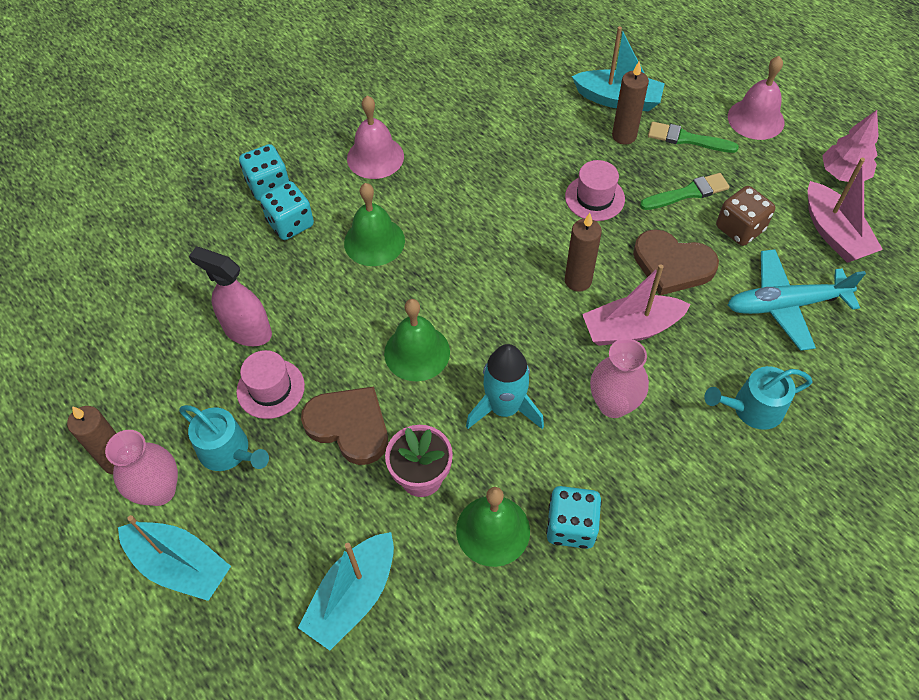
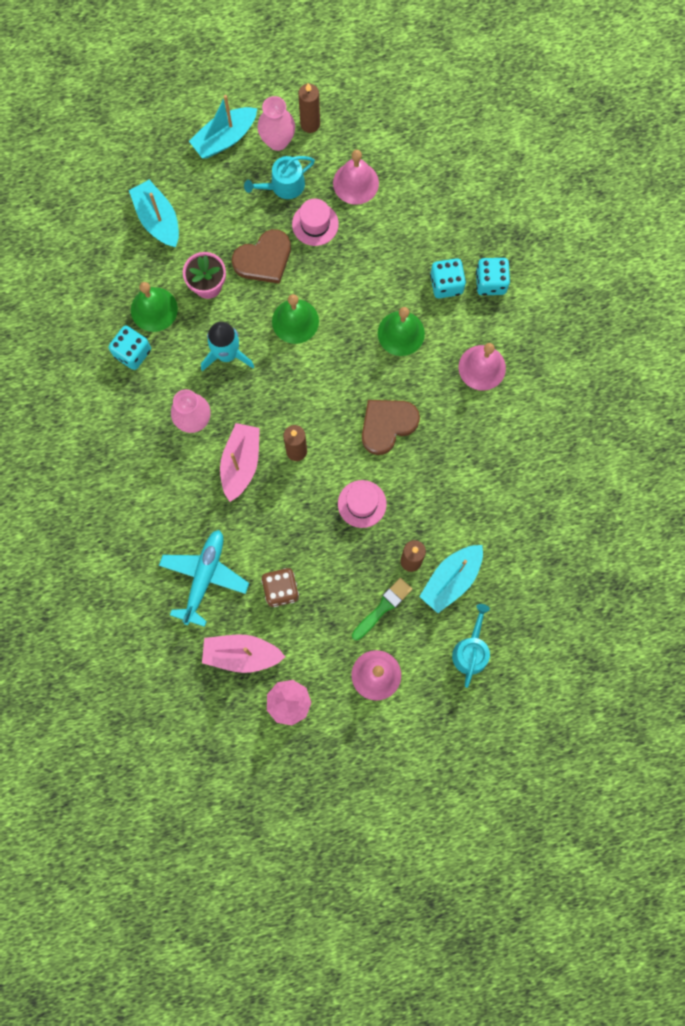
camera: 115 degrees right, 20 degrees up
(190, 368) = (356, 183): none -> pink bell
(247, 331) = (367, 225): pink spray bottle -> none
(672, 265) = (276, 522): brown heart -> brown heart (387, 425)
(688, 193) = (331, 574): green brush -> none
(752, 408) = (145, 503): turquoise watering can -> turquoise watering can (471, 650)

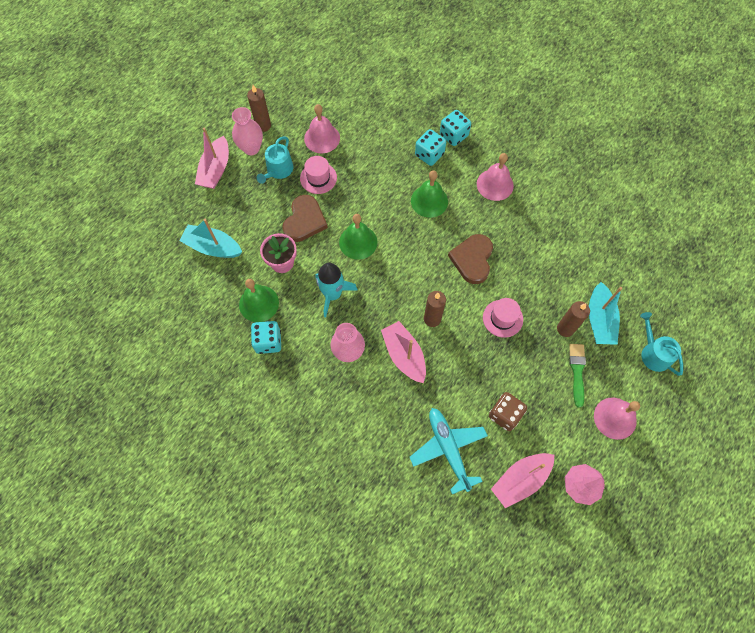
camera: 40 degrees left, 10 degrees down
(225, 138) = (215, 170): turquoise boat -> pink boat

